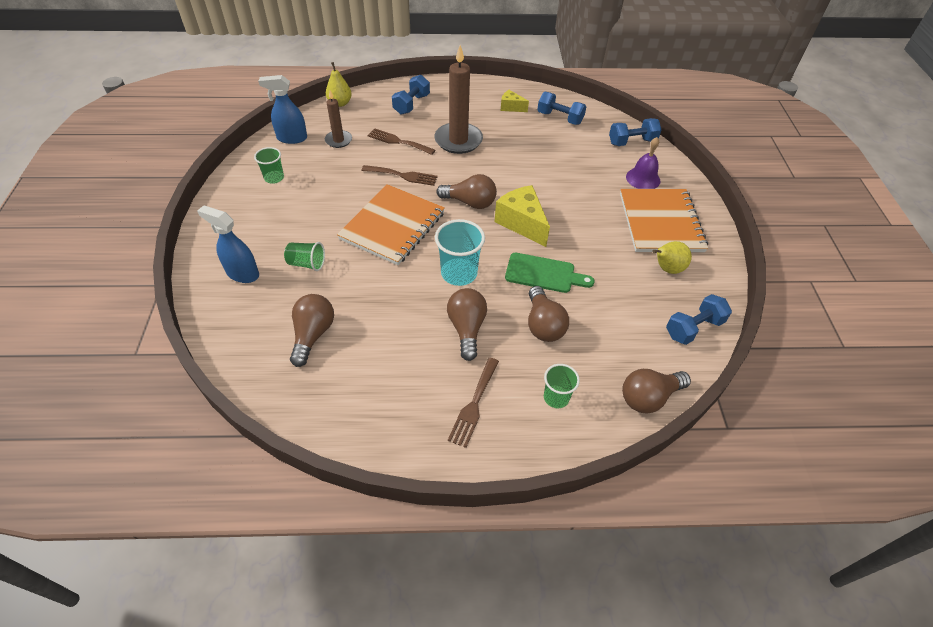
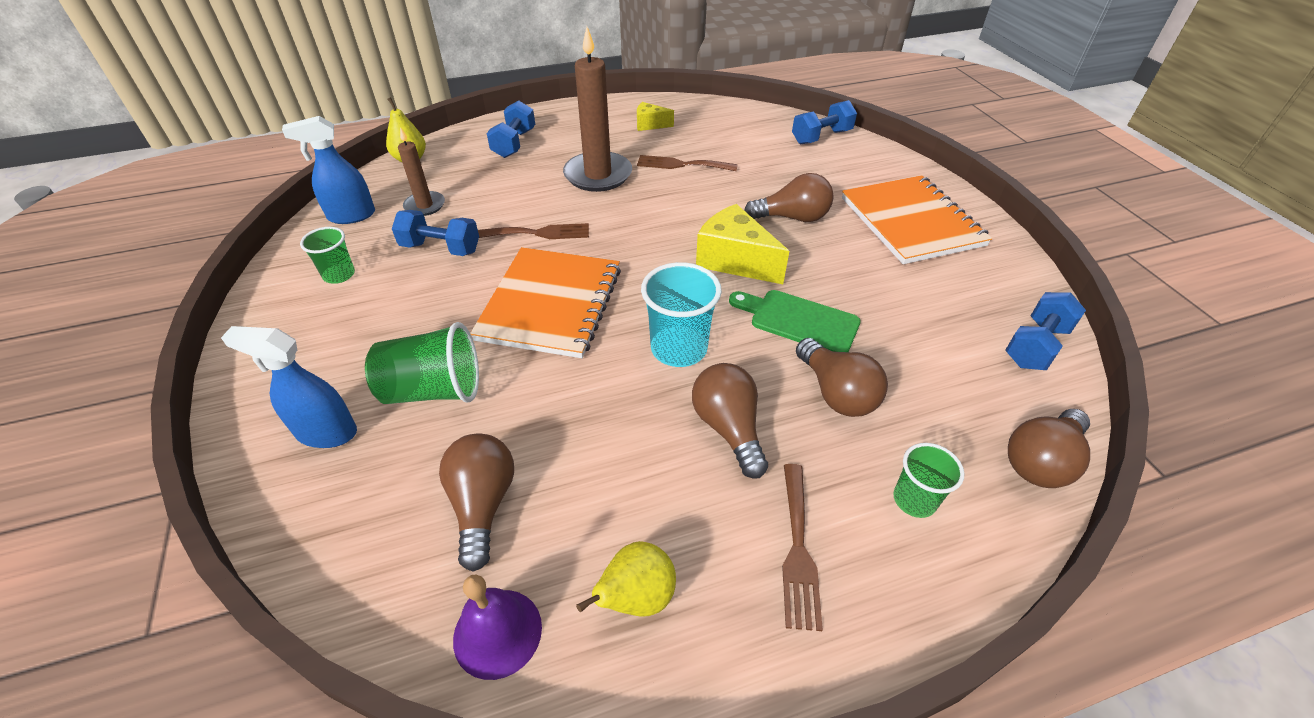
camera: 15 degrees left, 5 degrees down
(307, 263) = (433, 390): green cup -> green cup, size x1.63
(398, 141) = (514, 191): brown fork -> brown fork (681, 165)
(470, 202) = (650, 249): brown light bulb -> brown light bulb (792, 217)
(544, 274) = (799, 321): green cutting board -> green cutting board turned 150 degrees counterclockwise
(559, 118) = (718, 126): blue dumbbell -> blue dumbbell (441, 248)
(643, 178) = (859, 175): purple bell -> purple bell (497, 632)
(667, 269) = (954, 277): yellow pear -> yellow pear (636, 598)

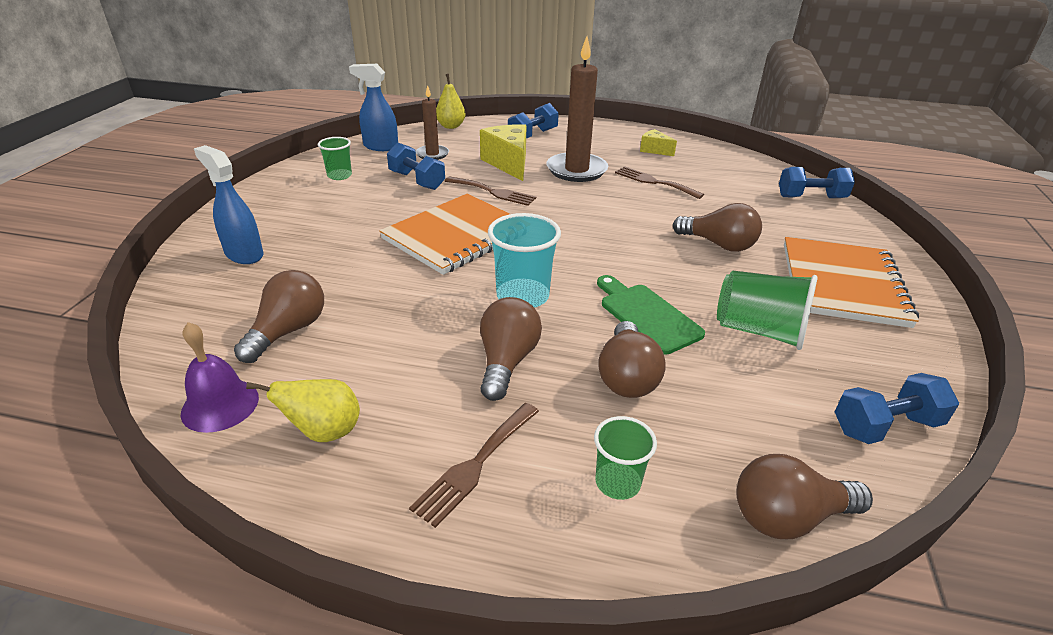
camera: 30 degrees right, 10 degrees down
(433, 390) = (328, 256): green cup -> green cup (759, 331)
(734, 261) = (632, 257): yellow cheese -> yellow cheese (508, 163)

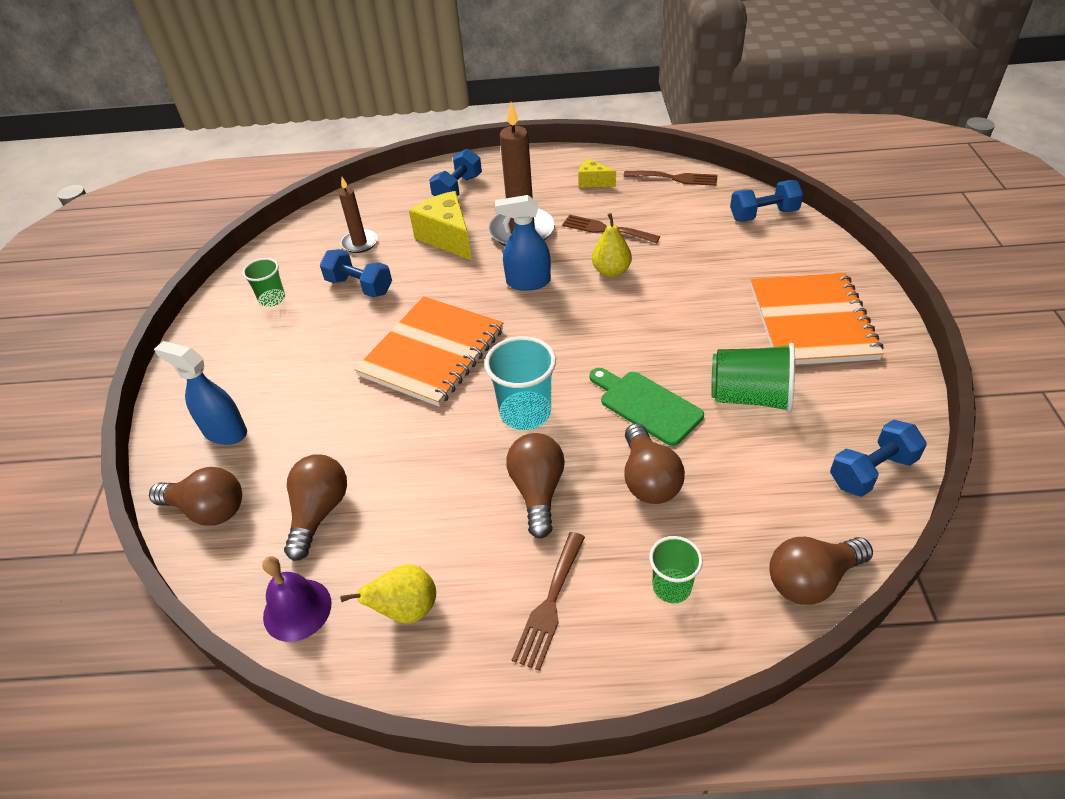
camera: 10 degrees left, 10 degrees up
(380, 147) = (297, 245): blue spray bottle -> blue spray bottle (528, 282)
(451, 126) = (362, 195): yellow pear -> yellow pear (611, 271)
(493, 192) = (446, 283): brown fork -> brown fork (675, 178)
(718, 244) = (689, 300): brown light bulb -> brown light bulb (208, 509)

